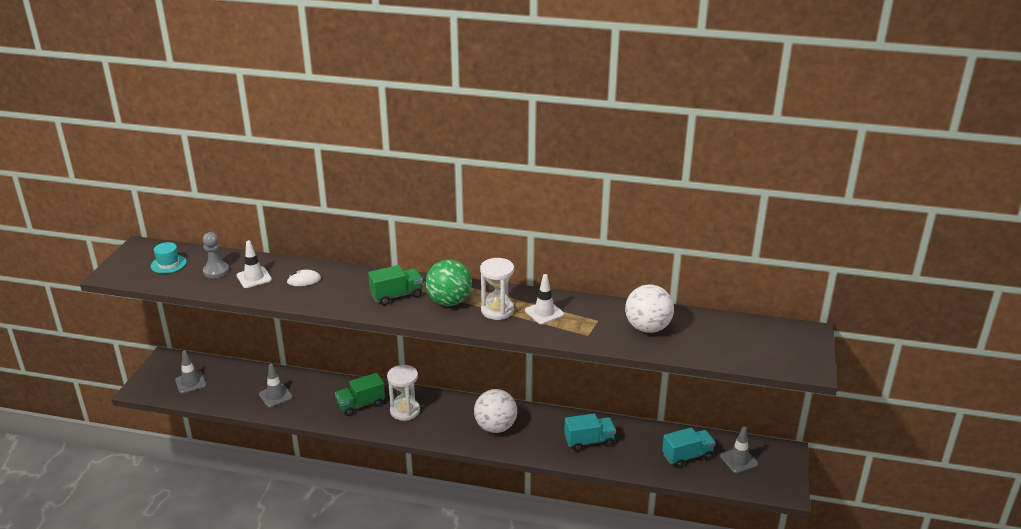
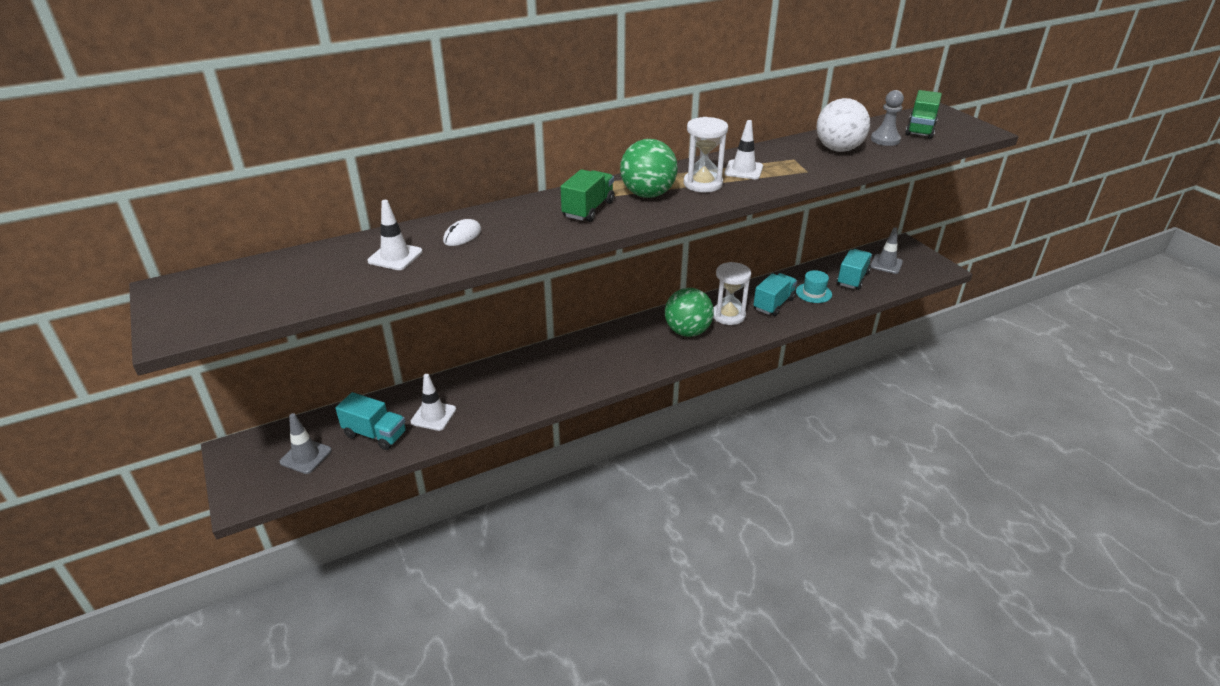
camera: 40 degrees left, 5 degrees up
(168, 264) = (247, 288): turquoise hat -> turquoise hat (813, 293)
(216, 271) = (332, 269): grey pawn -> grey pawn (885, 140)
(235, 389) = (375, 434): none -> turquoise truck
(275, 396) = (433, 416): grey traffic cone -> white traffic cone
(361, 405) = (538, 377): green truck -> green truck (920, 130)
(405, 411) = (589, 360): white hourglass -> white hourglass (728, 315)
(495, 427) = (687, 331): white ball -> green ball

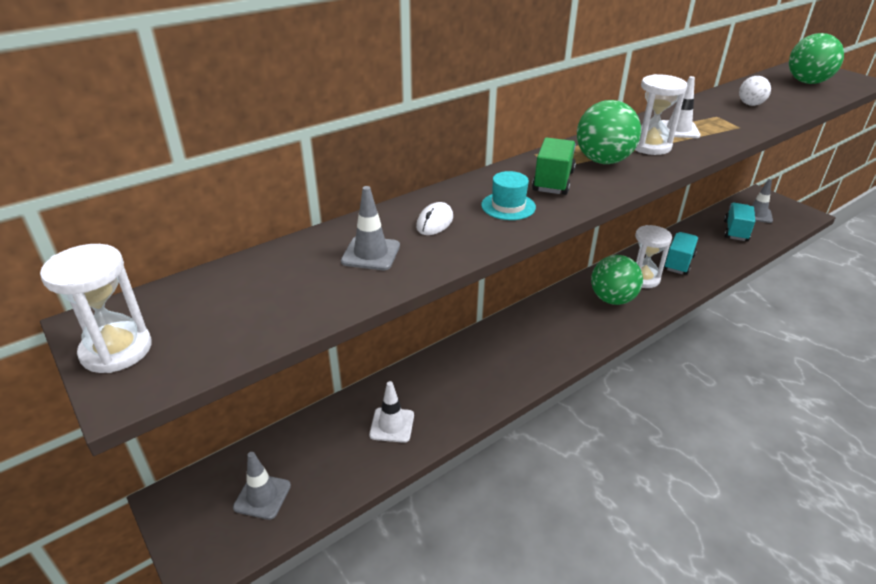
camera: 10 degrees left, 0 degrees up
(174, 308) = (116, 350): none -> white hourglass
(375, 434) = (334, 457): turquoise truck -> none
(395, 256) = (371, 253): white traffic cone -> grey traffic cone
(813, 293) = (708, 248): turquoise hat -> turquoise hat (508, 206)
(838, 149) = (750, 104): white ball -> white ball, size x0.56
(885, 140) = (784, 93): grey pawn -> none
(920, 130) = (807, 82): green truck -> green ball

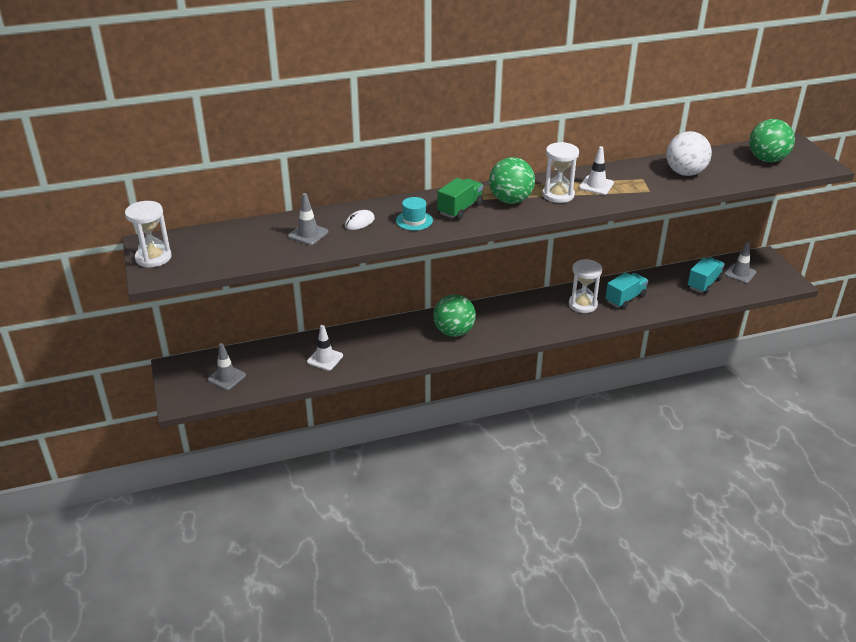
camera: 20 degrees right, 0 degrees up
(612, 299) = (543, 314): green ball -> green ball (454, 332)
(750, 104) = (685, 173): white ball -> white ball, size x1.79

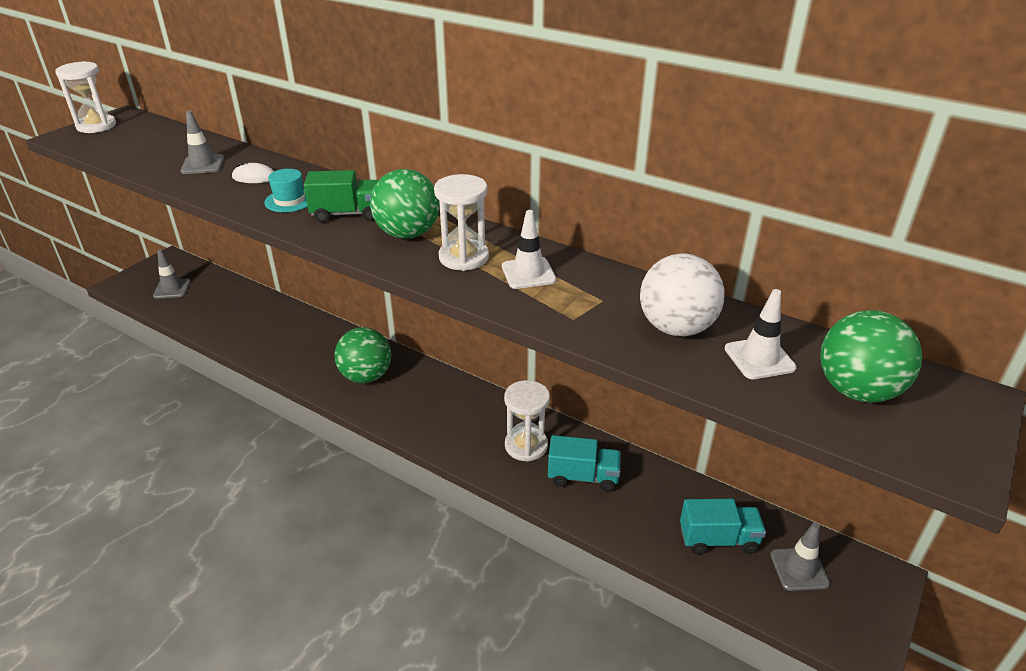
camera: 50 degrees right, 0 degrees up
(325, 359) = (244, 323): white traffic cone -> white traffic cone (759, 358)

